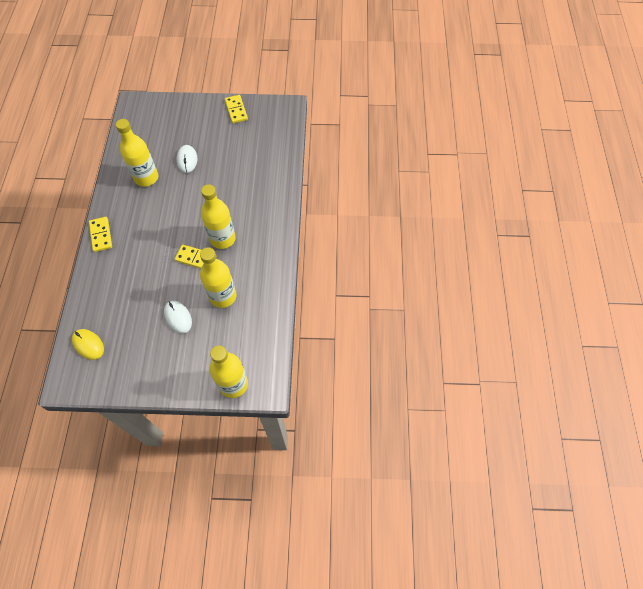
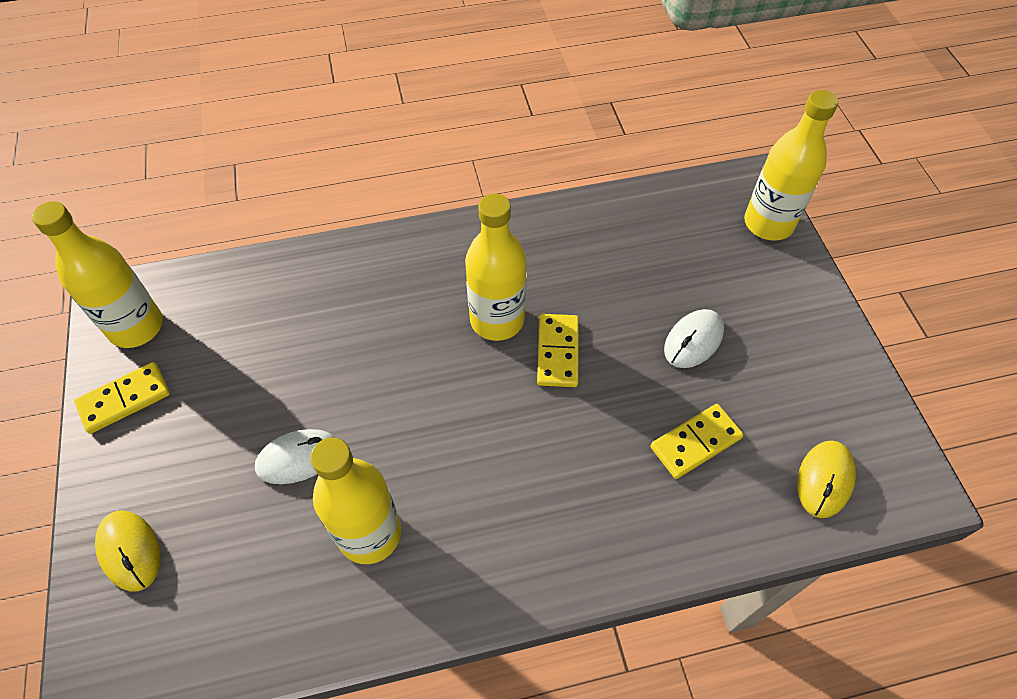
camera: 105 degrees left, 5 degrees down
(101, 235) = (565, 573): yellow domino -> yellow domino (695, 443)
(173, 111) = (129, 551): none -> yellow mouse
(223, 296) = (620, 283): yellow bottle -> yellow bottle (136, 327)

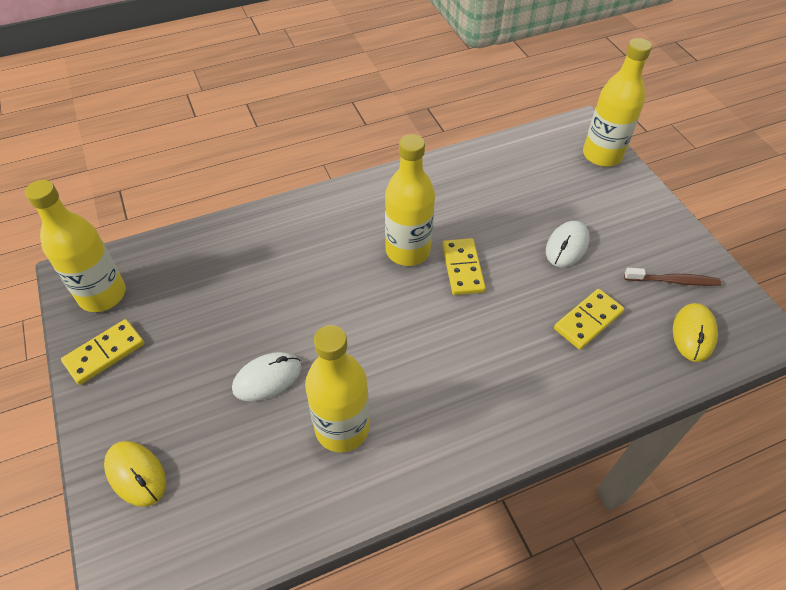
camera: 10 degrees left, 5 degrees down
(817, 406) = (673, 281): none -> brown toothbrush

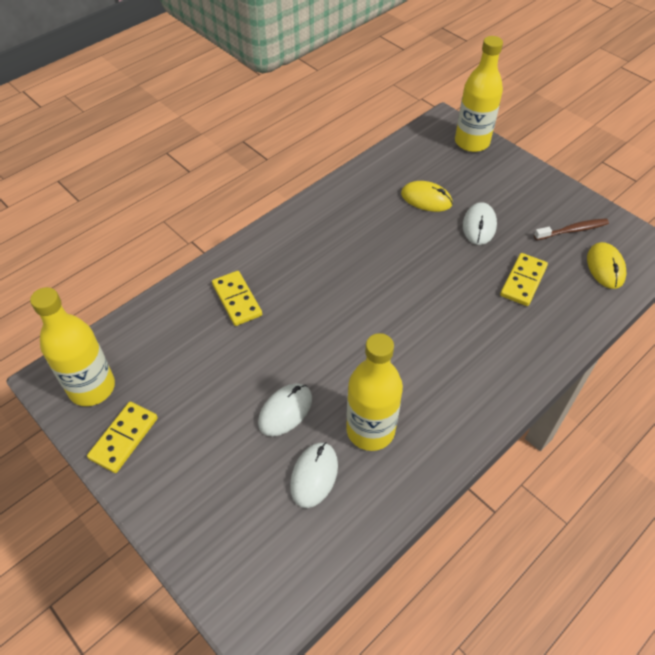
camera: 20 degrees left, 0 degrees up
(136, 474) = (211, 529): yellow mouse -> yellow mouse (426, 199)
(261, 455) = (314, 475): none -> white mouse
(408, 251) = (351, 267): yellow bottle -> none
(462, 268) = (404, 268): yellow domino -> yellow domino (237, 300)

